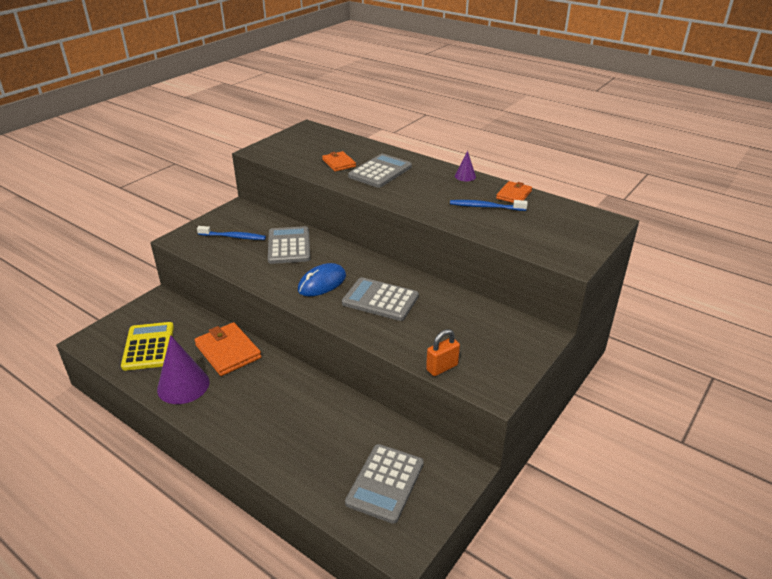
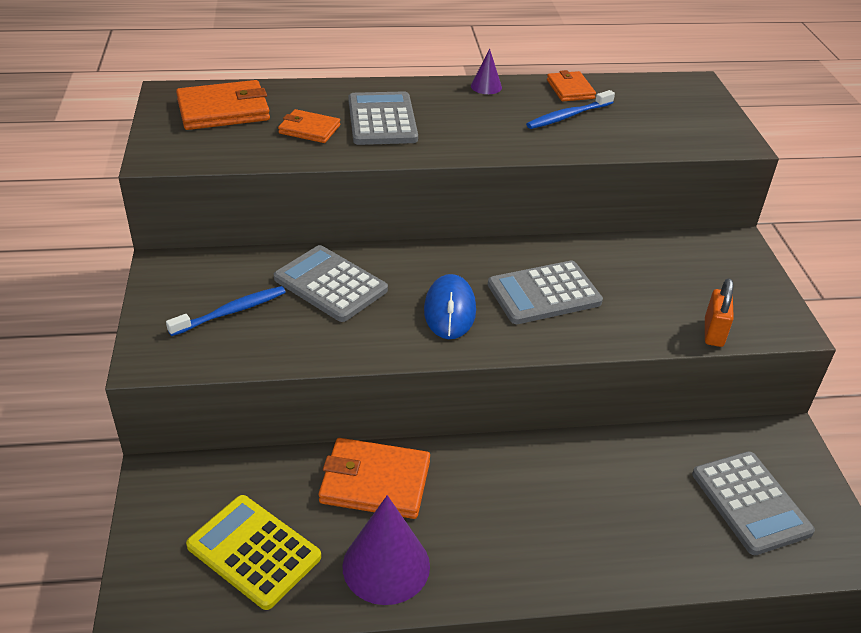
camera: 45 degrees left, 5 degrees up
(316, 142) = (223, 110): none -> orange wallet

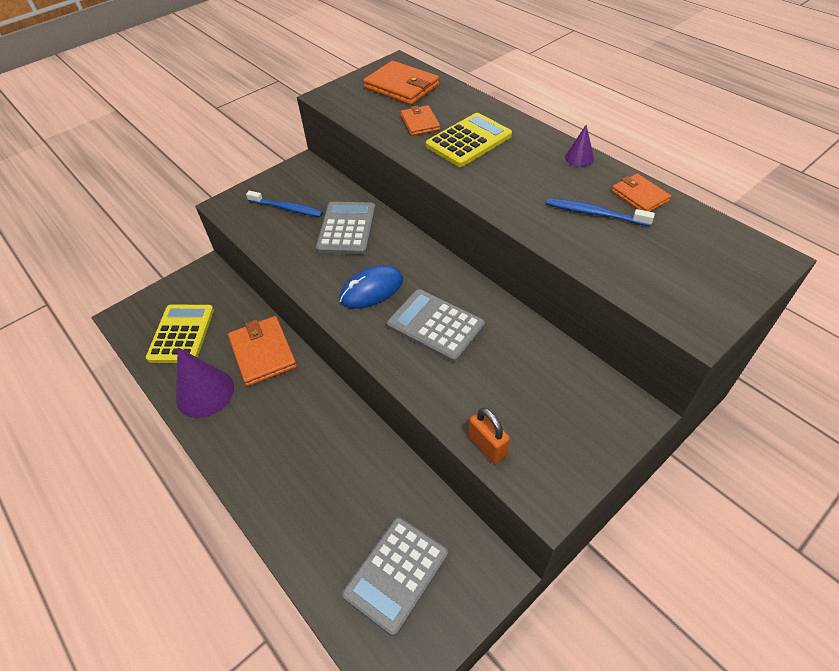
camera: 60 degrees right, 10 degrees up
(382, 120) = (468, 141): grey calculator -> yellow calculator
(570, 89) = (639, 196): orange wallet -> orange wallet turned 75 degrees counterclockwise
(713, 333) = (487, 446): orange padlock -> orange padlock turned 75 degrees clockwise

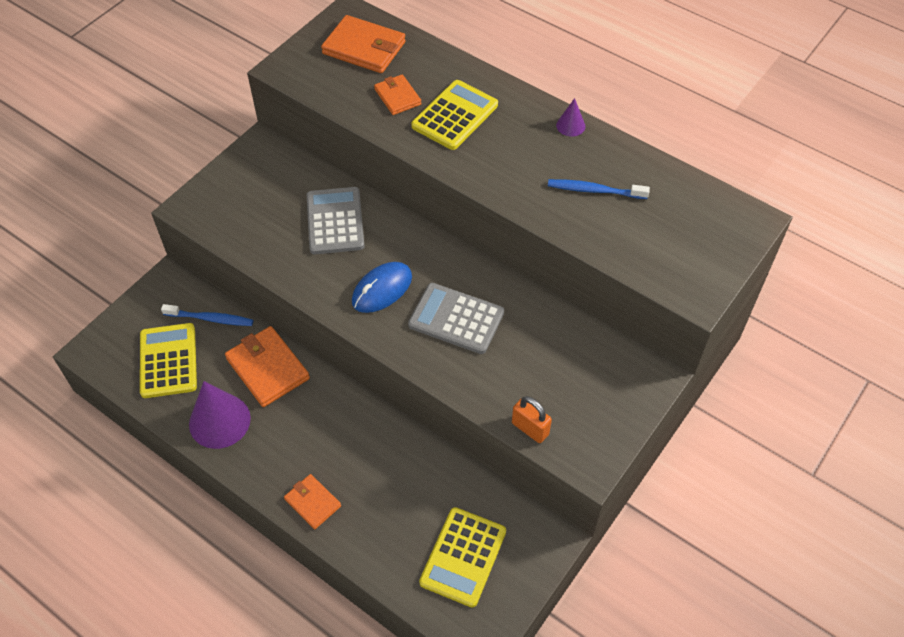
camera: 15 degrees left, 5 degrees up
(287, 208) = (260, 204): blue toothbrush -> blue toothbrush (210, 319)
(396, 574) = (463, 557): grey calculator -> yellow calculator
(639, 196) = (634, 165): orange wallet -> orange wallet (312, 502)

